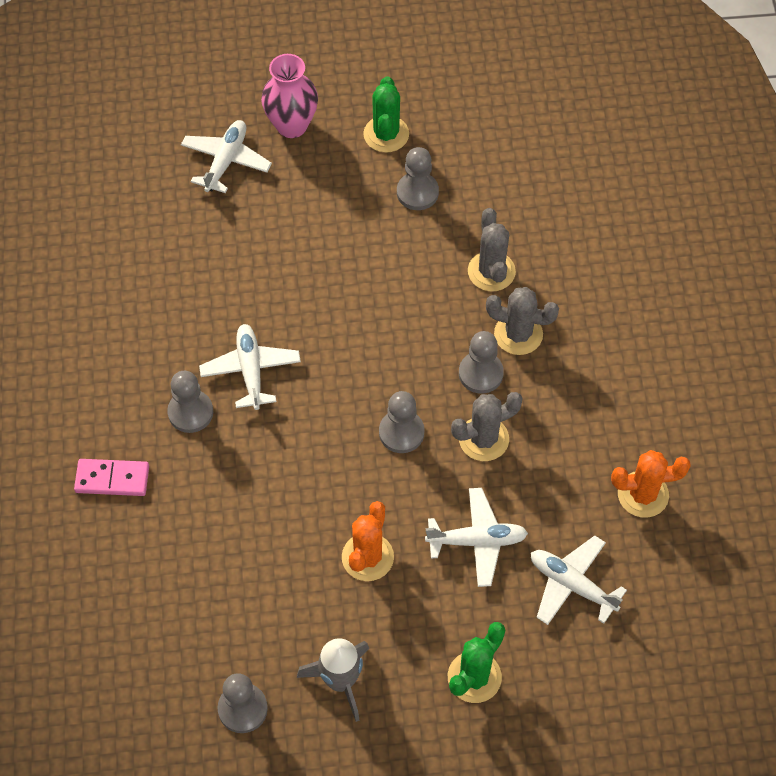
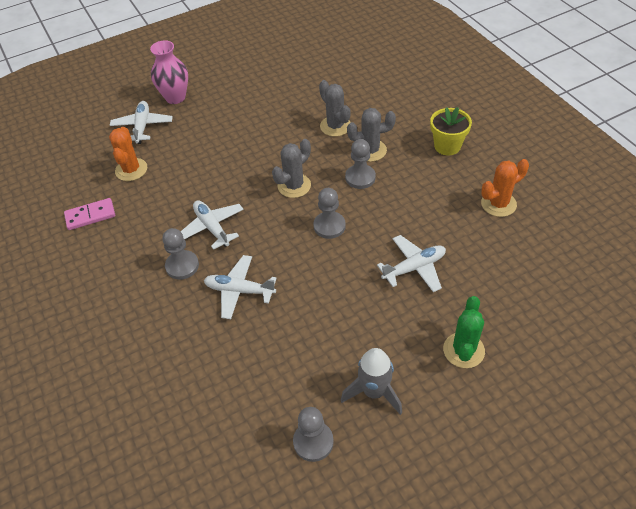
camera: 20 degrees left, 10 degrees down
(112, 479) = (144, 327): pink domino -> pink domino (90, 216)
(367, 557) = (348, 305): orange cactus -> orange cactus (131, 170)
(386, 134) = (235, 84): green cactus -> none
(417, 192) = (269, 104): grey pawn -> none
(483, 439) = (383, 210): grey cactus -> grey cactus (294, 186)
(572, 585) = (490, 269): white plane -> white plane (239, 291)
(629, 372) = (447, 146): none -> yellow flower pot

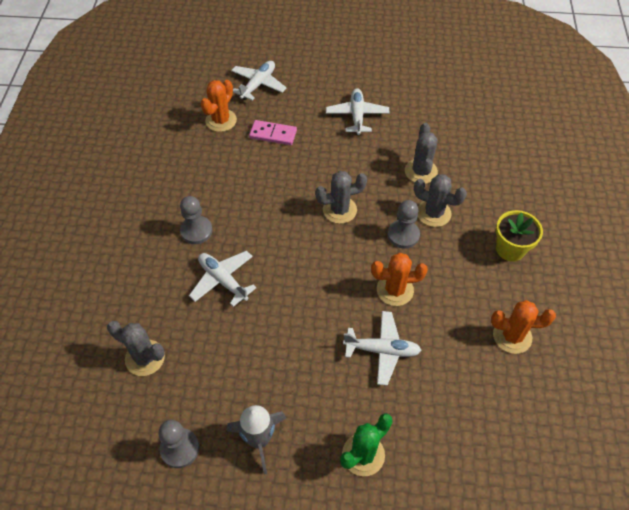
camera: 30 degrees right, 5 degrees up
(90, 216) = (161, 145): pink domino -> pink domino (273, 134)
(175, 97) = (304, 70): pink vase -> none
(212, 228) = (244, 210): white plane -> white plane (357, 116)
(220, 391) = (145, 358): none -> grey cactus
(329, 226) = (340, 266): grey pawn -> none
(387, 220) = (395, 290): none -> orange cactus

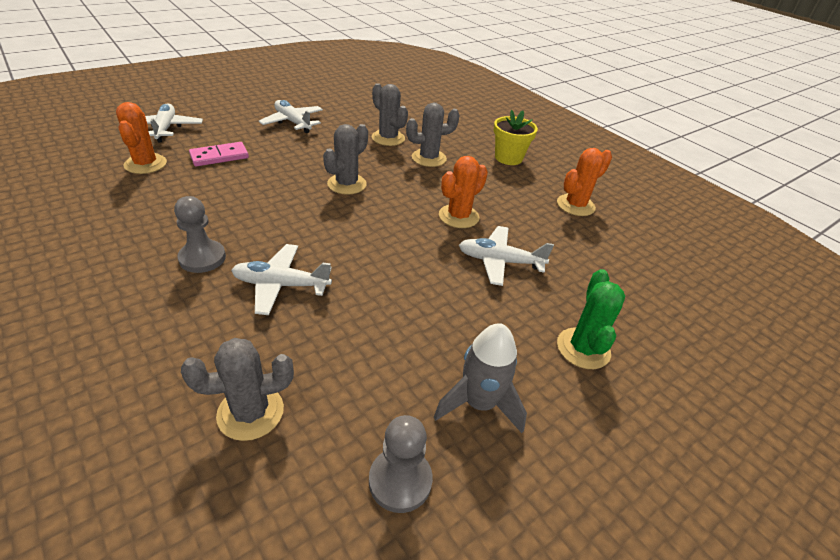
camera: 45 degrees left, 15 degrees down
(382, 350) = (500, 261): white plane -> white plane turned 135 degrees counterclockwise
(403, 235) = (421, 179): grey pawn -> none

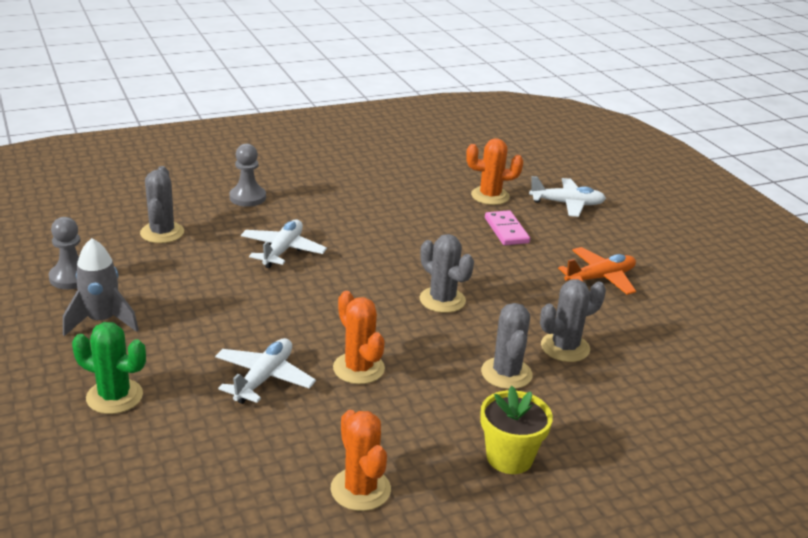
camera: 105 degrees right, 10 degrees down
(202, 258) = (332, 220): grey pawn -> grey pawn (247, 197)
(293, 122) = (600, 278): white plane -> orange plane

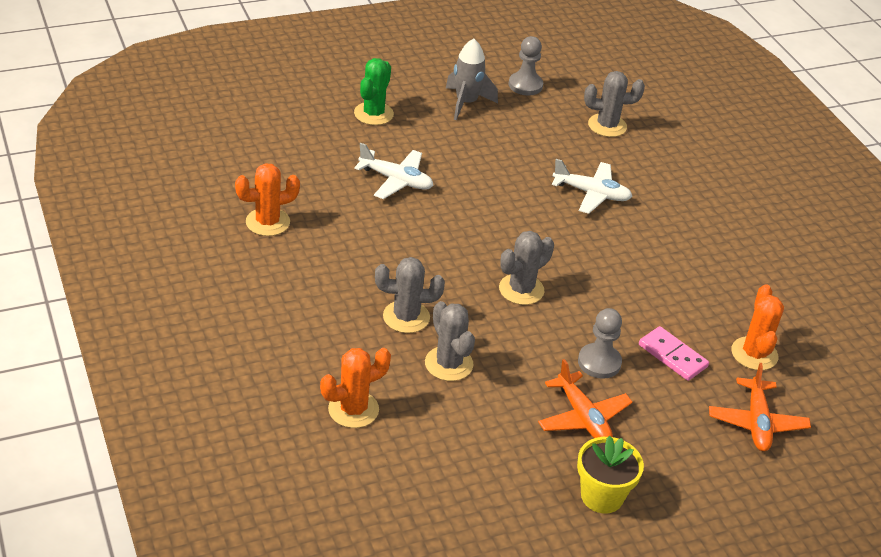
camera: 90 degrees right, 10 degrees up
(247, 197) = (689, 173): grey pawn -> grey pawn (599, 362)
(358, 368) = (410, 230): orange cactus -> orange cactus (353, 409)
(506, 230) = (672, 356): pink domino -> pink domino turned 60 degrees clockwise
(509, 457) = (295, 302): yellow flower pot -> yellow flower pot (602, 496)
(567, 204) = (756, 422): white plane -> orange plane

